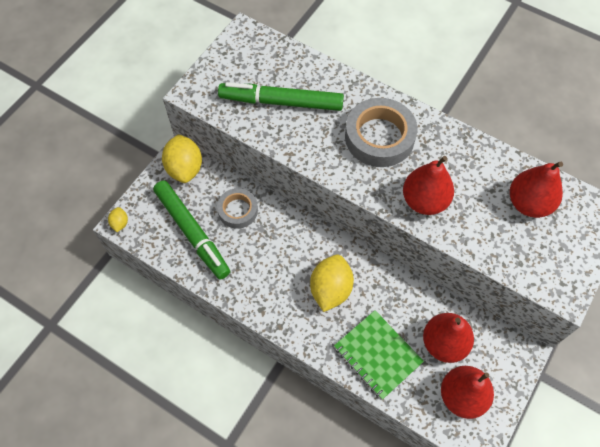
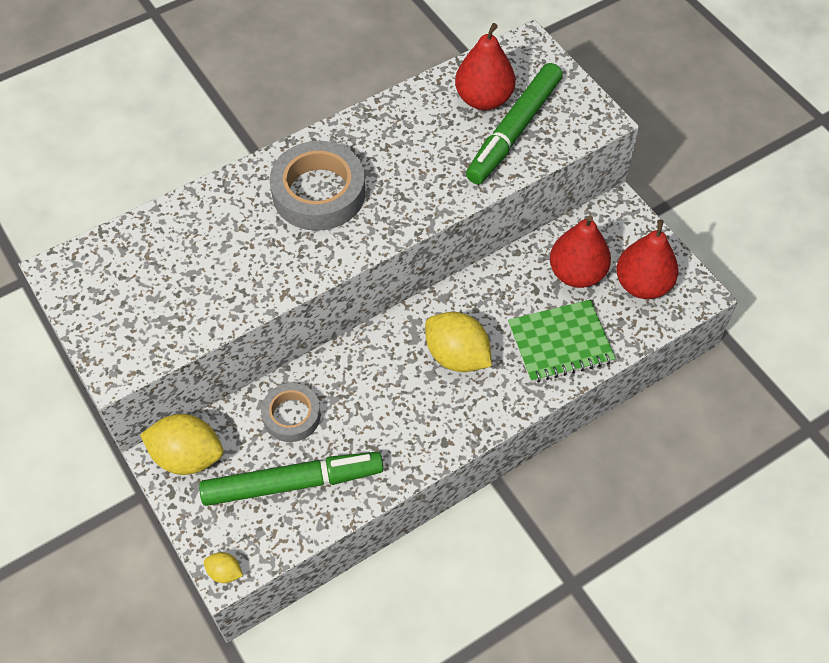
camera: 65 degrees left, 5 degrees down
(281, 102) = (201, 272): green marker -> green marker (514, 130)
(424, 201) = (428, 187): red pear -> none

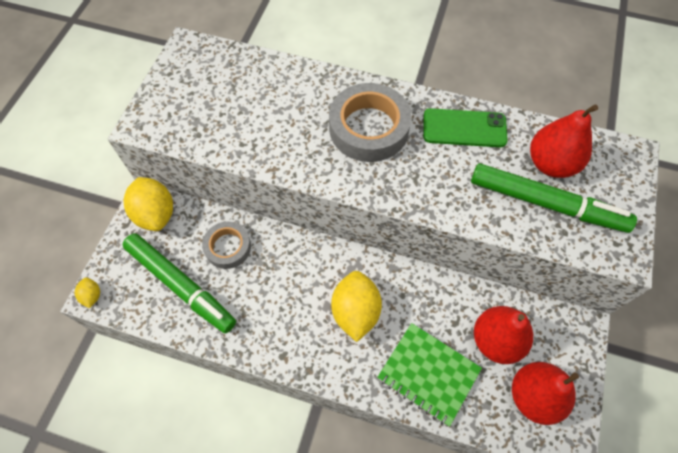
camera: 50 degrees right, 5 degrees up
(391, 127) = (464, 128): none -> green phone
(514, 130) = (546, 203): green marker -> green marker turned 150 degrees counterclockwise

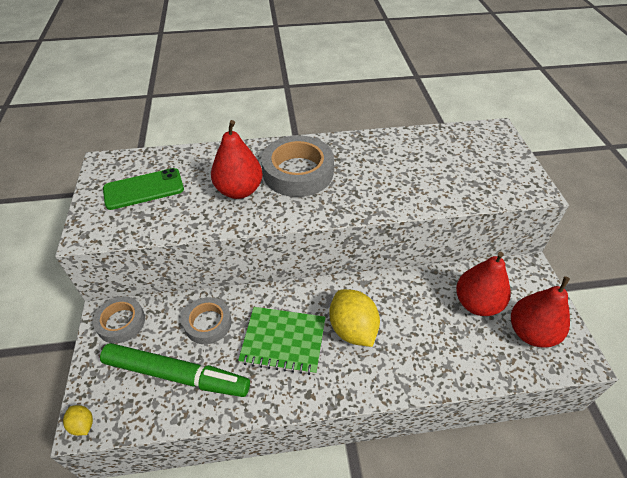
camera: 25 degrees left, 15 degrees down
(155, 214) = (121, 322): yellow lemon -> grey tape
(428, 374) = (441, 352): green notebook -> green notebook (283, 341)
(464, 128) = (372, 150): green phone -> green phone (144, 189)
(546, 203) = (462, 177): green marker -> none
(551, 164) = (448, 152): red pear -> red pear (239, 190)

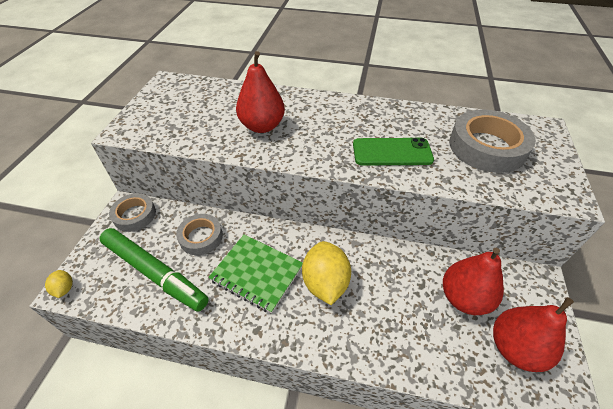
camera: 20 degrees right, 0 degrees up
(144, 189) = (185, 107): green phone -> green phone (392, 152)
(298, 172) = (322, 123): grey tape -> grey tape (487, 147)

